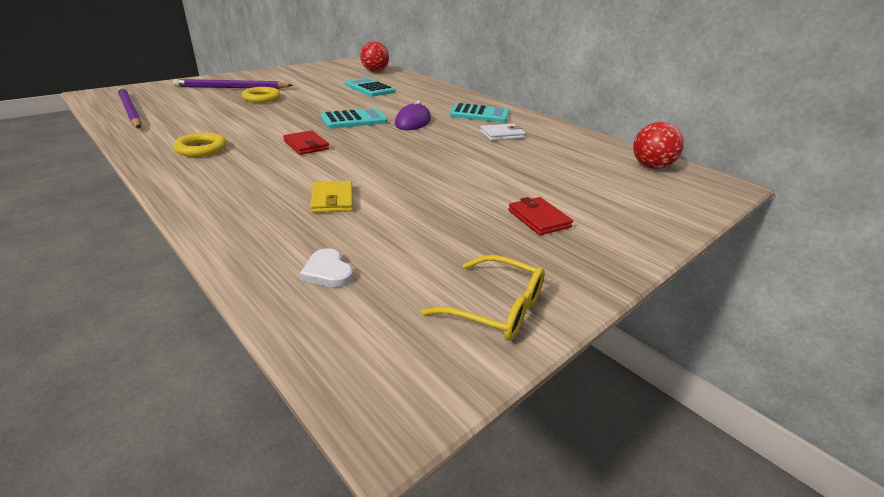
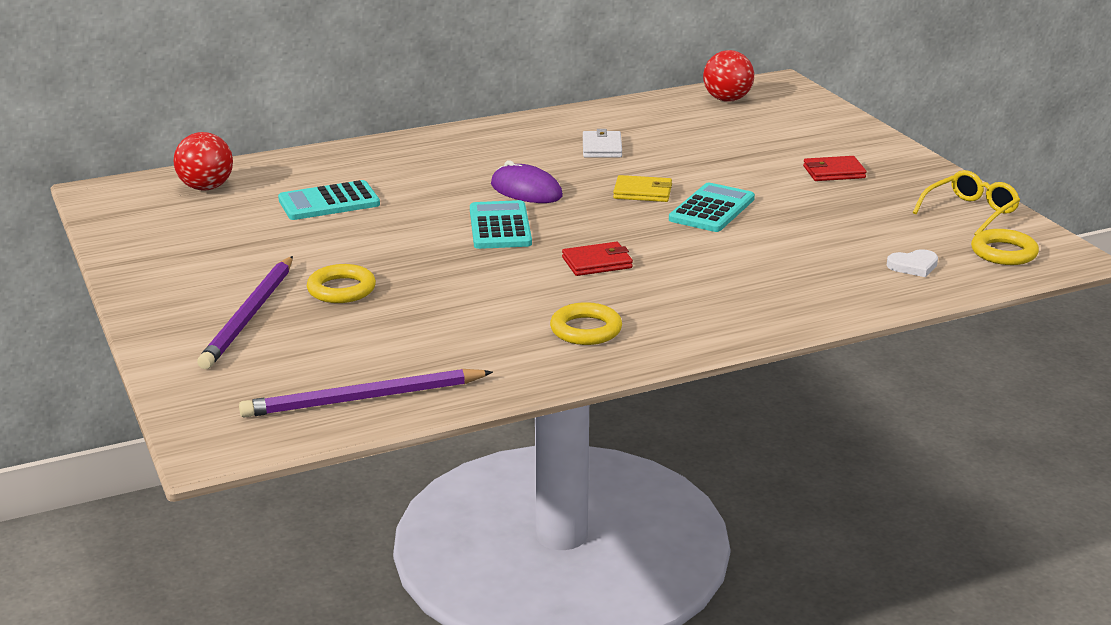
camera: 70 degrees left, 5 degrees down
(332, 200) = (772, 256): yellow wallet -> yellow wallet (642, 192)
(383, 339) = (1003, 252): none -> yellow ring
(479, 114) = (513, 146): turquoise calculator -> turquoise calculator (712, 209)

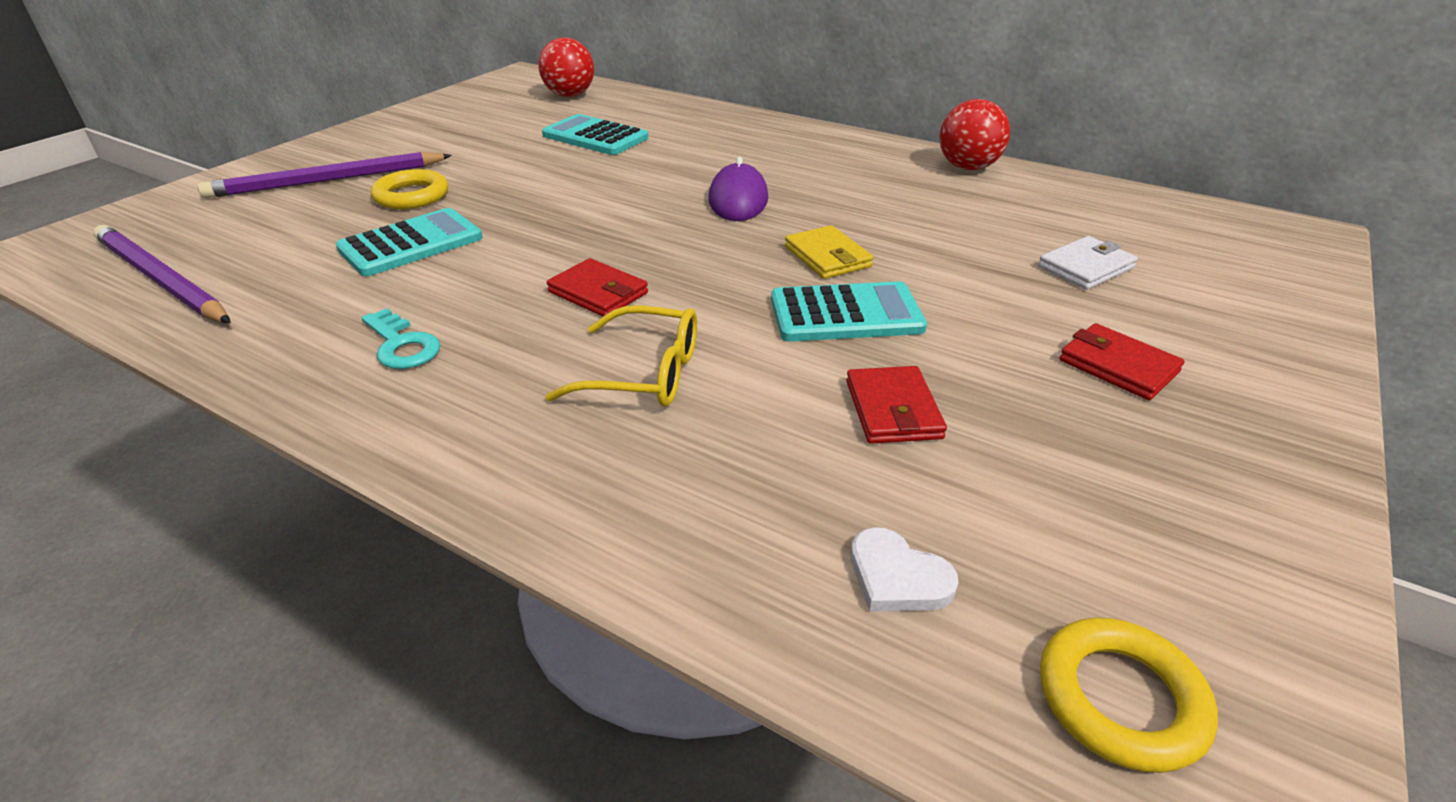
camera: 55 degrees right, 10 degrees up
(500, 227) = (632, 215): turquoise calculator -> turquoise calculator (411, 244)
(586, 330) = (402, 345): yellow ring -> turquoise key
(602, 148) = (907, 199): white wallet -> white wallet (1086, 267)
(727, 100) = (1178, 219): red ball -> red ball (968, 167)
(808, 228) = (893, 409): none -> red wallet
(970, 212) = (1224, 573): yellow glasses -> yellow glasses (644, 373)

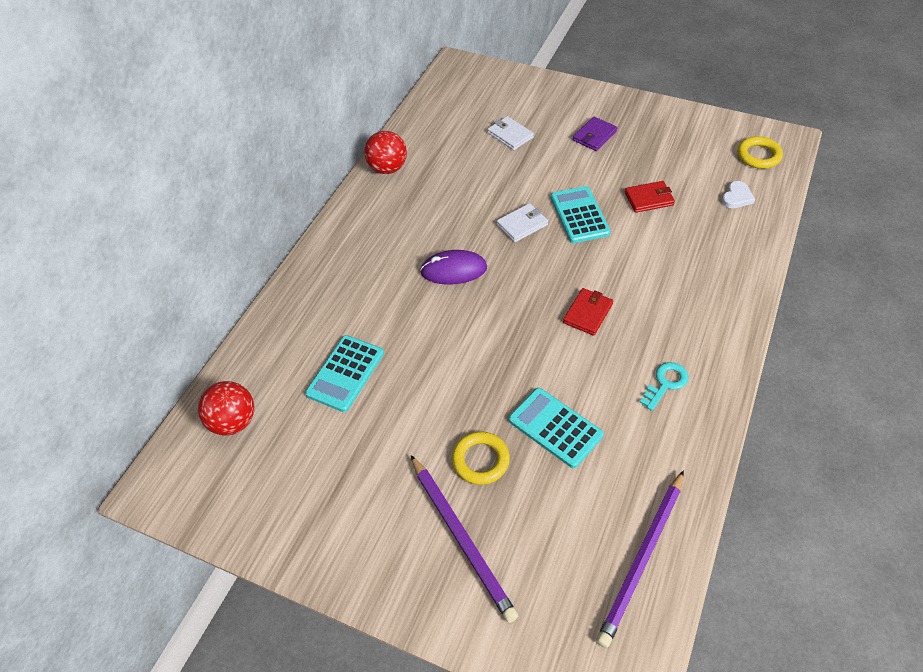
camera: 95 degrees left, 15 degrees up
(644, 373) = (653, 279): yellow glasses -> none
(827, 257) = (522, 225): yellow wallet -> white wallet
(1118, 366) = (594, 136): red wallet -> purple wallet

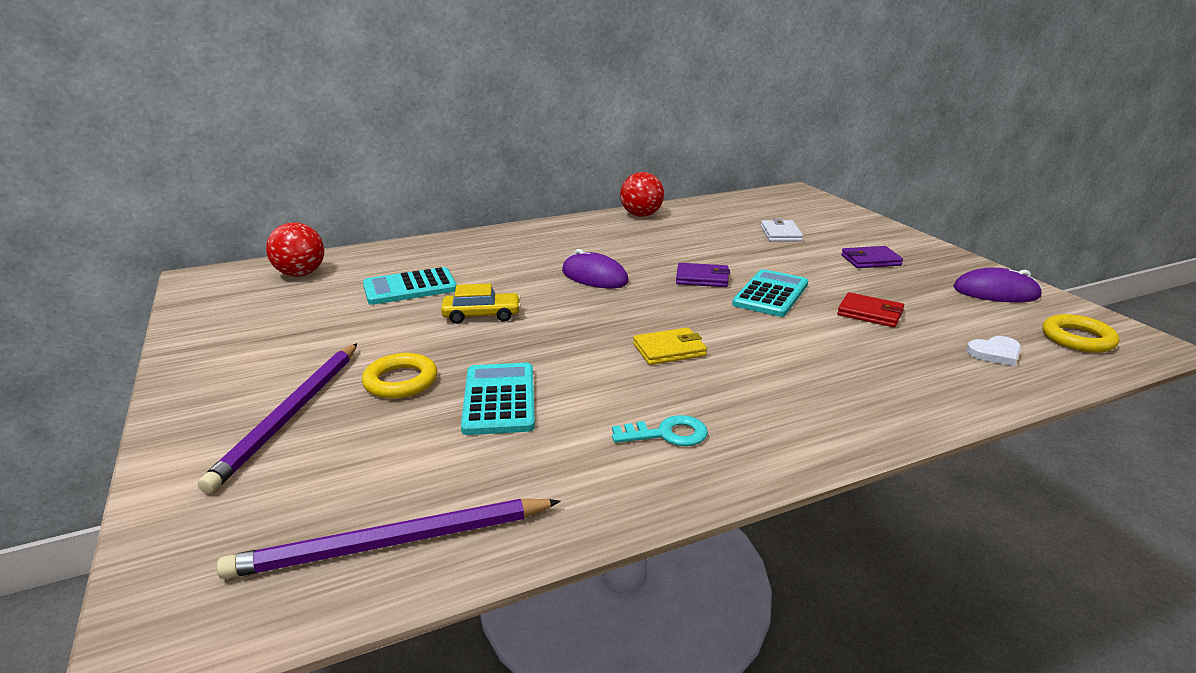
camera: 40 degrees right, 25 degrees down
(439, 365) = (482, 315): none -> yellow car
(522, 225) = (702, 278): white wallet -> purple wallet
(588, 313) = (669, 350): red wallet -> yellow wallet
(687, 131) = (996, 292): none -> purple mouse

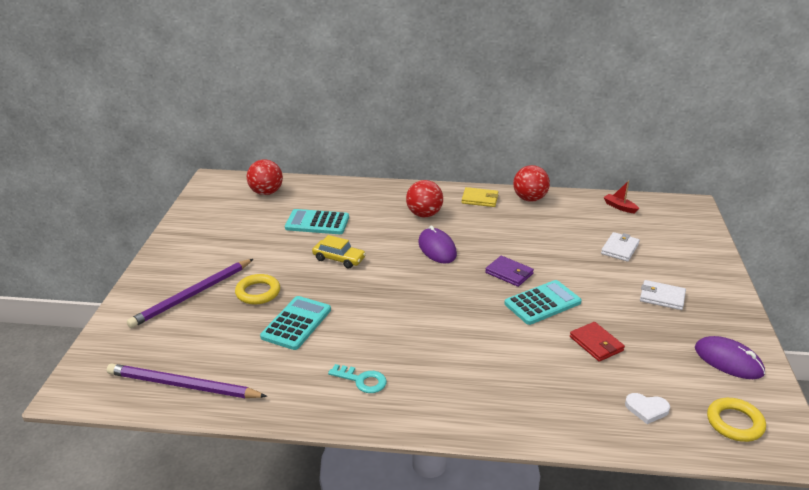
camera: 30 degrees right, 5 degrees up
(541, 251) = (424, 214): none -> red ball
(669, 350) = (423, 324): yellow wallet -> yellow wallet (480, 199)
(736, 204) = (619, 207): none -> red boat
(870, 260) = (662, 297): purple wallet -> white wallet

